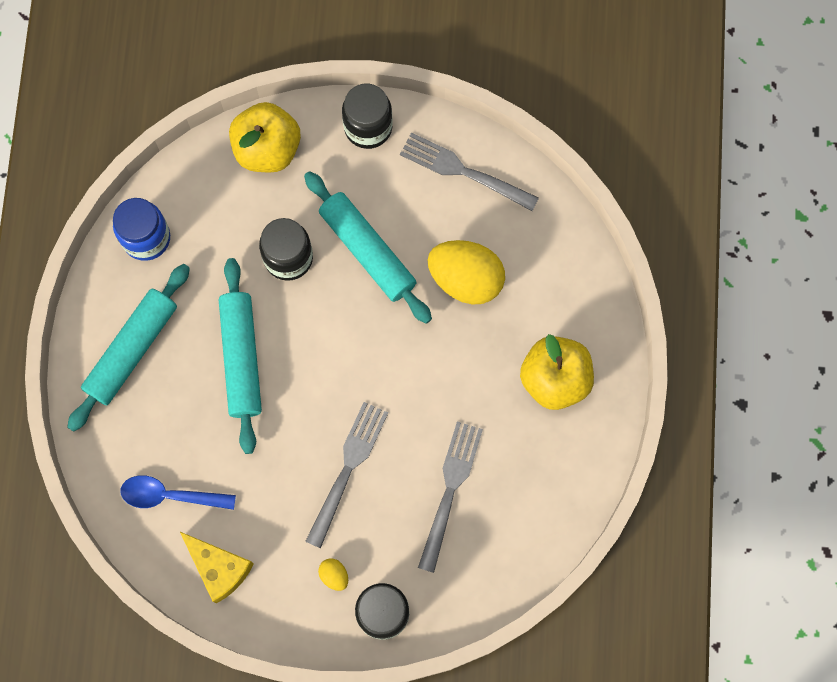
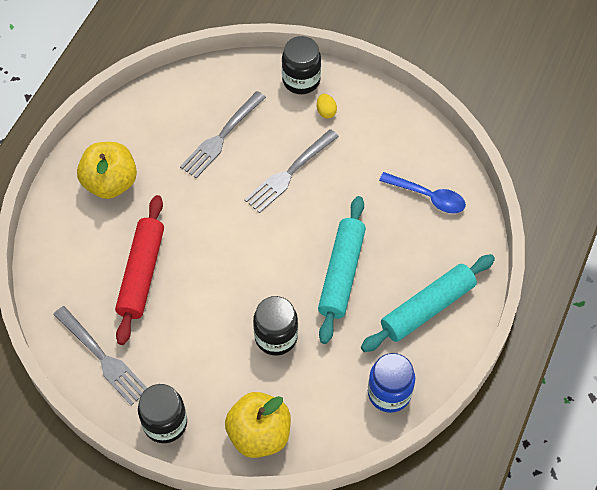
camera: 160 degrees left, 15 degrees down
(219, 568) = (407, 140): yellow cheese -> none
(367, 251) = (209, 321): turquoise rolling pin -> none
(466, 279) = (142, 273): yellow egg -> red rolling pin

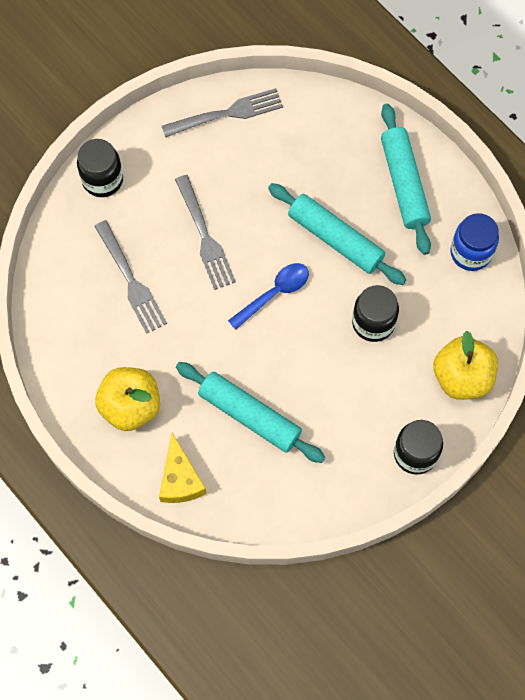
camera: 65 degrees left, 10 degrees up
(61, 245) = (180, 479): none -> yellow cheese
(102, 358) = (323, 485): grey fork -> grey fork (227, 113)
(142, 273) = (249, 415): red rolling pin -> turquoise rolling pin
(326, 111) = (151, 173): yellow egg -> none
(428, 197) = (292, 129): blue spoon -> blue spoon (274, 293)

